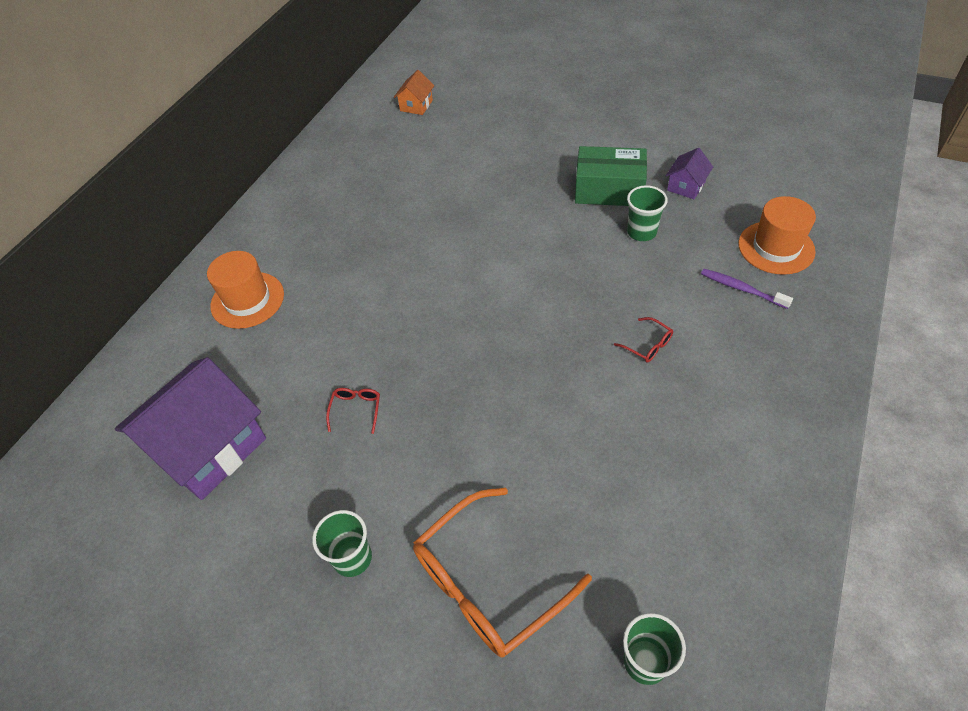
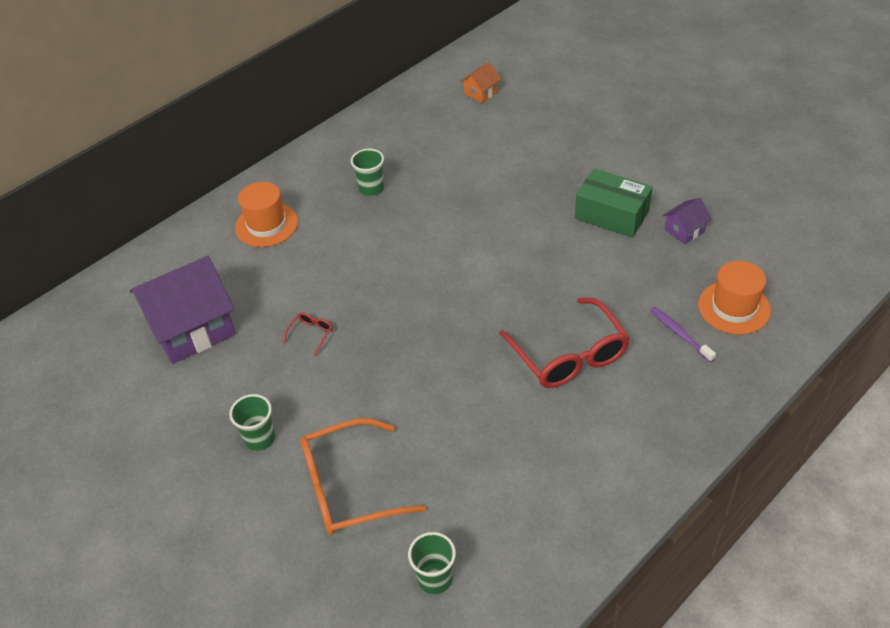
camera: 20 degrees right, 5 degrees down
(641, 232) = (619, 260): green cup -> green cup (371, 188)
(648, 345) = (569, 355): red glasses -> red glasses, size x2.45

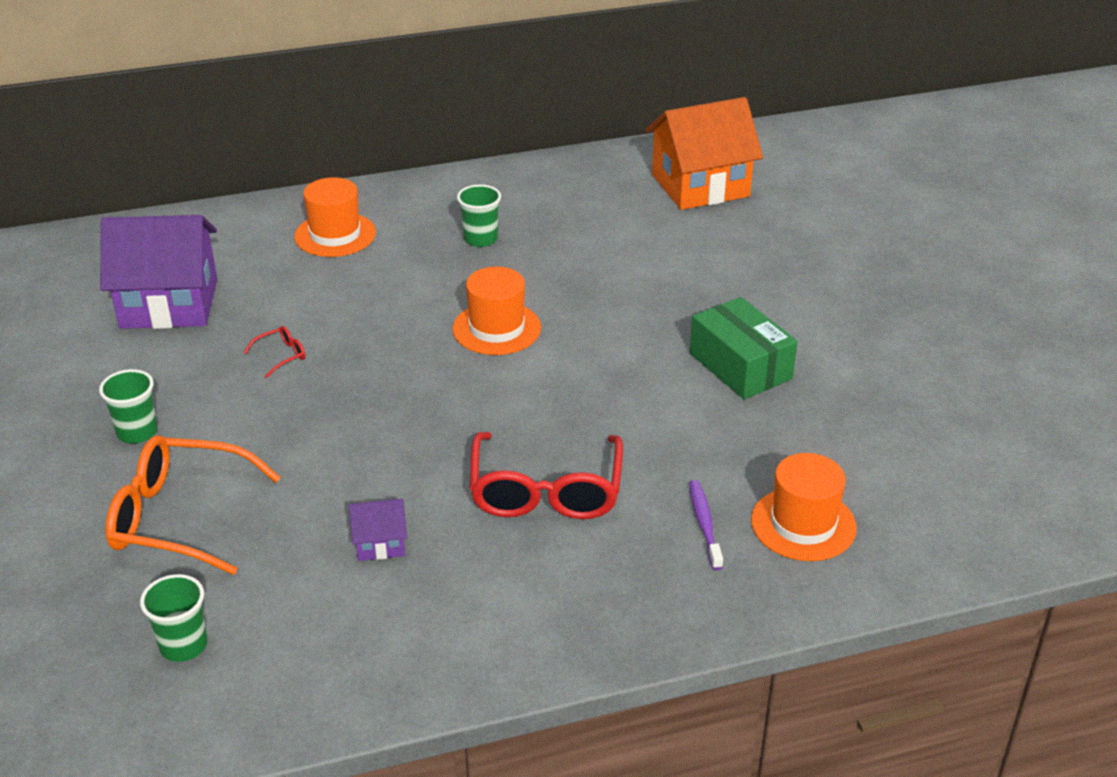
camera: 25 degrees right, 10 degrees down
(439, 251) = (496, 328): none -> orange hat
(481, 93) = (700, 185): orange house -> orange house, size x2.23
(684, 230) = (819, 416): purple house -> purple house (380, 542)

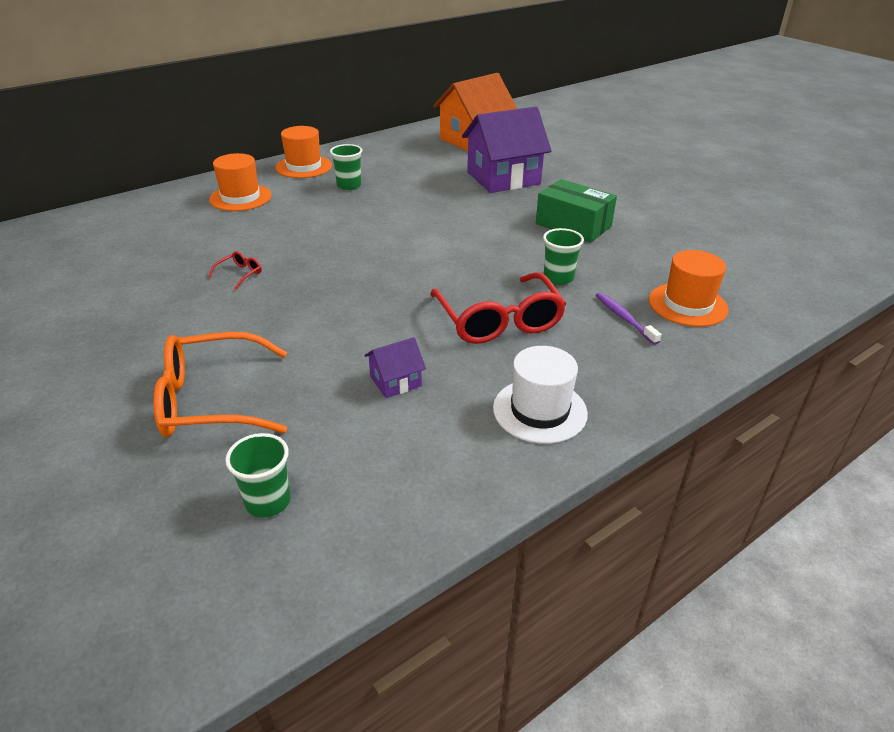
camera: 20 degrees left, 0 degrees up
(137, 432) = (141, 346): green cup -> green cup (558, 278)
(169, 303) = (128, 257): purple house -> purple house (503, 178)
(496, 328) = (394, 231): orange hat -> orange hat (304, 167)
(517, 619) = (539, 410): none -> white hat

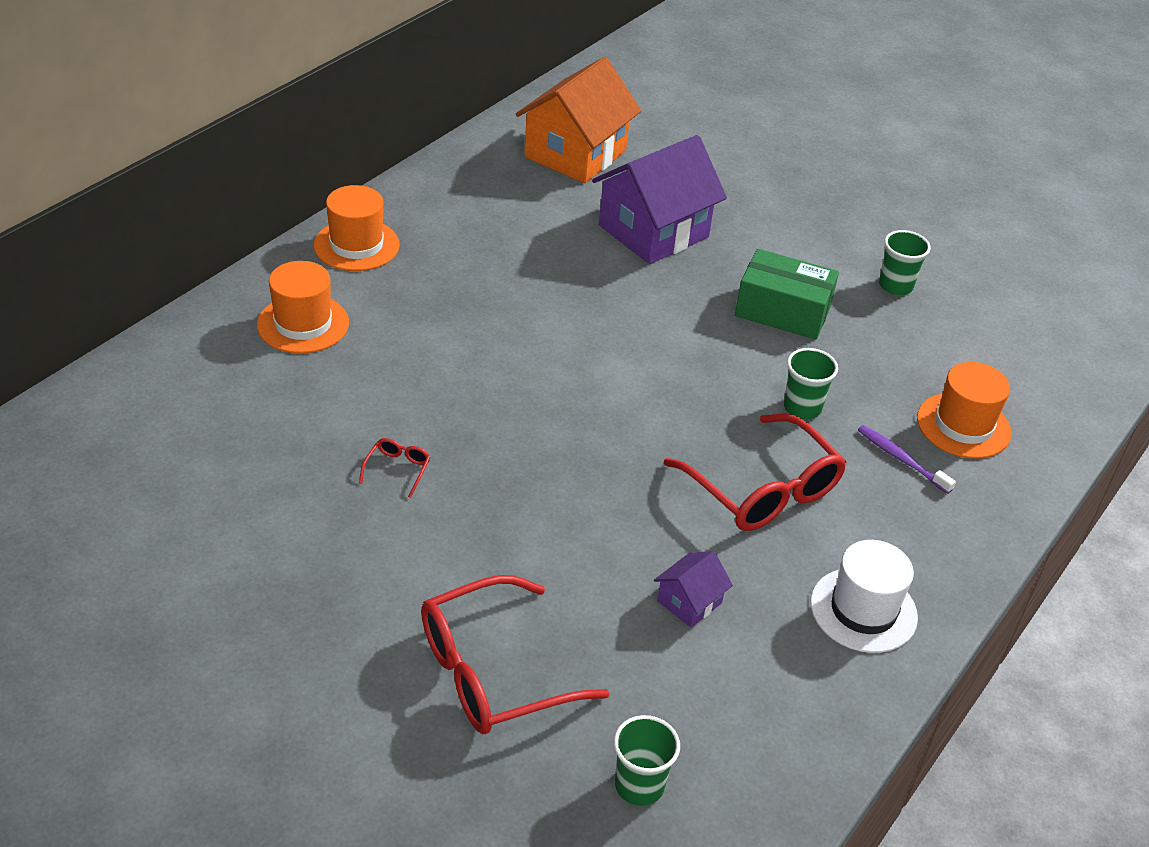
camera: 20 degrees left, 5 degrees up
(211, 400) = (492, 672): orange glasses -> red glasses
(349, 185) = (446, 276): green cup -> green cup (895, 285)

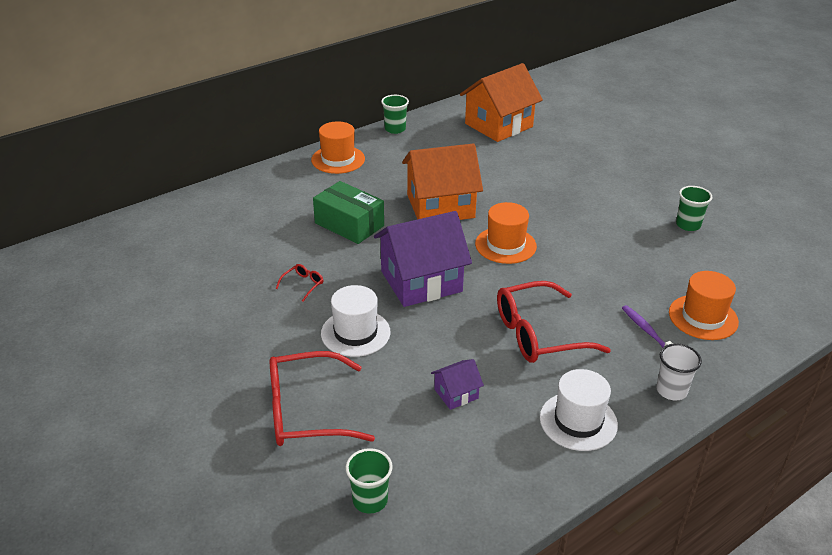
camera: 20 degrees right, 5 degrees down
(303, 324) = (285, 197): orange hat -> orange hat (505, 245)
(510, 534) = (355, 333): none -> white hat
(546, 305) = (440, 206): none -> orange house
(653, 231) = (531, 173): purple house -> purple house (421, 281)
(763, 489) = (538, 334): red glasses -> red glasses turned 90 degrees clockwise
(782, 311) = (599, 230): green box -> green box (349, 224)
(802, 407) = (588, 289): green cup -> green cup (395, 129)
(962, 541) = (671, 390): none -> white cup

